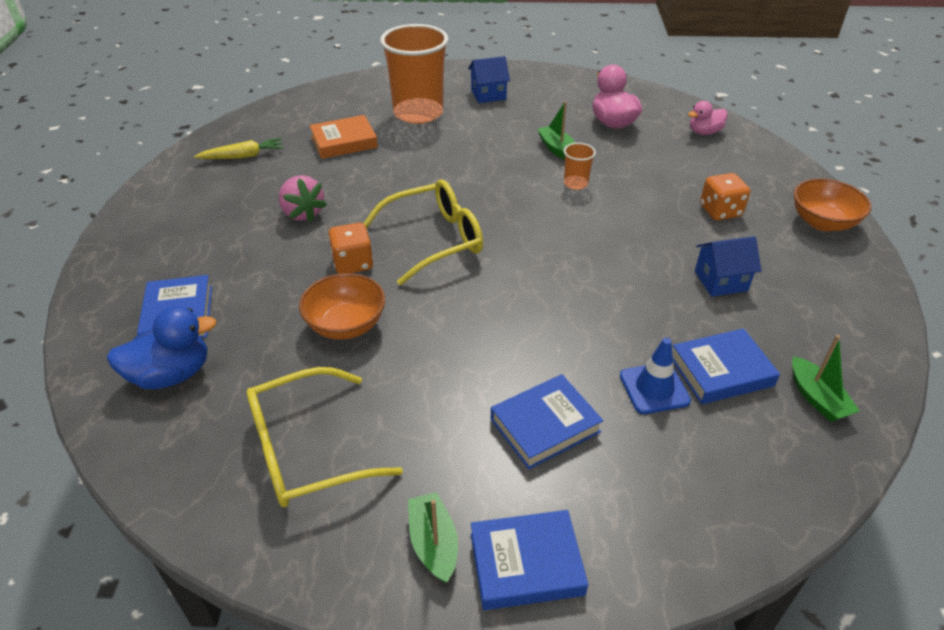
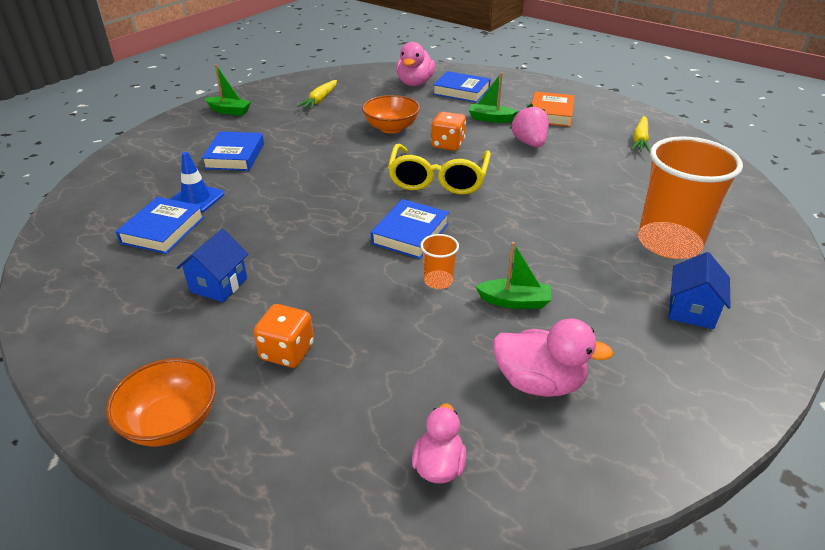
camera: 125 degrees right, 5 degrees down
(171, 374) = (415, 83): blue duck -> pink duck
(302, 213) = (529, 143): pink strawberry -> pink strawberry turned 75 degrees clockwise
(308, 450) = (320, 100): yellow glasses -> yellow carrot
(344, 142) = (632, 186): orange book -> orange book (551, 113)
(526, 564) = (185, 125): blue book -> blue book (410, 233)
(817, 398) = (84, 254): green boat -> green boat (491, 119)

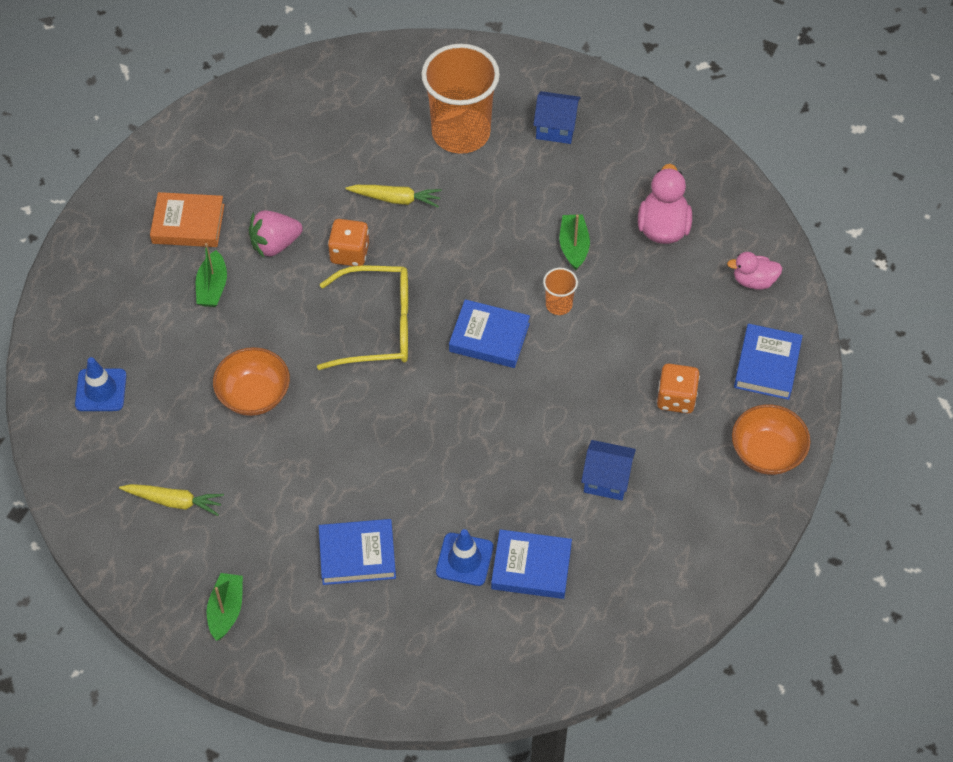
camera: 100 degrees left, 20 degrees up
(415, 83) = (101, 390): pink duck -> blue traffic cone
(448, 144) = (291, 327): orange dice -> orange dice (349, 253)
(461, 91) = (125, 329): blue book -> blue book (767, 365)
(640, 140) = (252, 138): yellow carrot -> yellow carrot (396, 199)

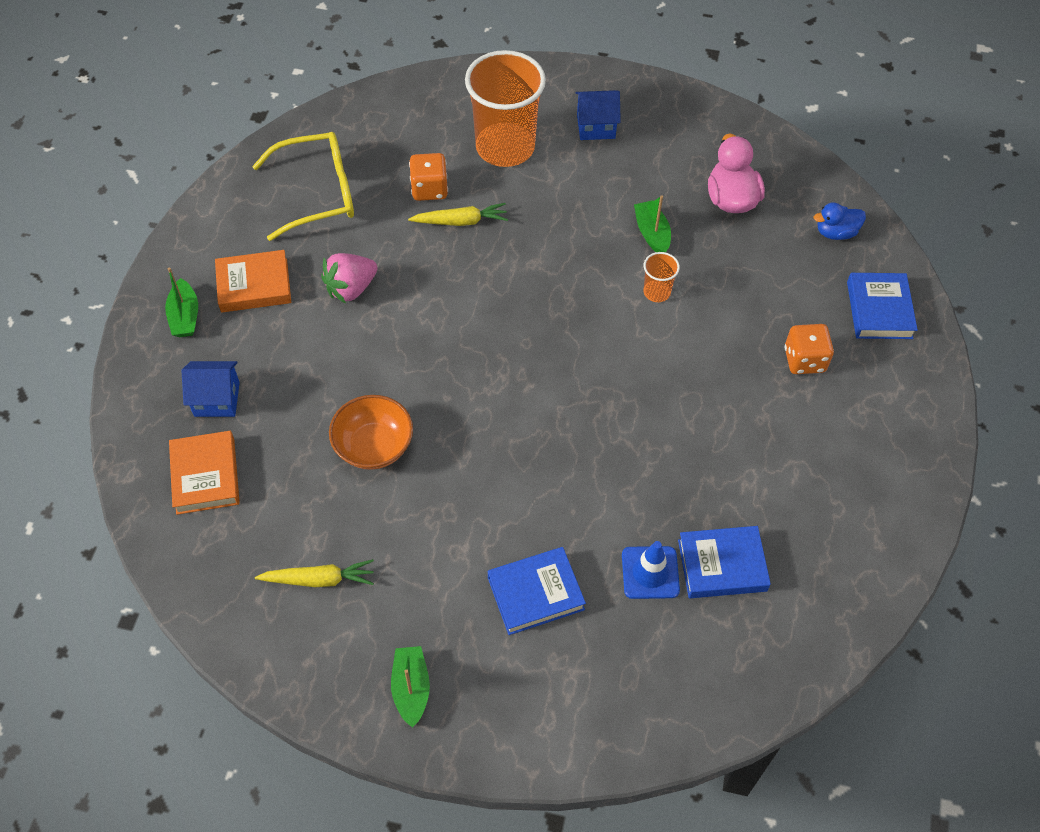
camera: 15 degrees left, 0 degrees up
(101, 390) = (206, 476): blue traffic cone -> orange book
(212, 287) = (297, 344): green boat -> green boat (185, 316)
(349, 253) = (430, 282): orange dice -> orange dice (429, 189)
(377, 326) = (481, 350): yellow glasses -> yellow glasses (317, 193)
(489, 337) = (599, 338): blue book -> none
(606, 479) = (766, 456): blue house -> blue house (217, 399)
(754, 281) = (835, 232): pink duck -> blue duck
(767, 453) = (912, 395): orange bowl -> none

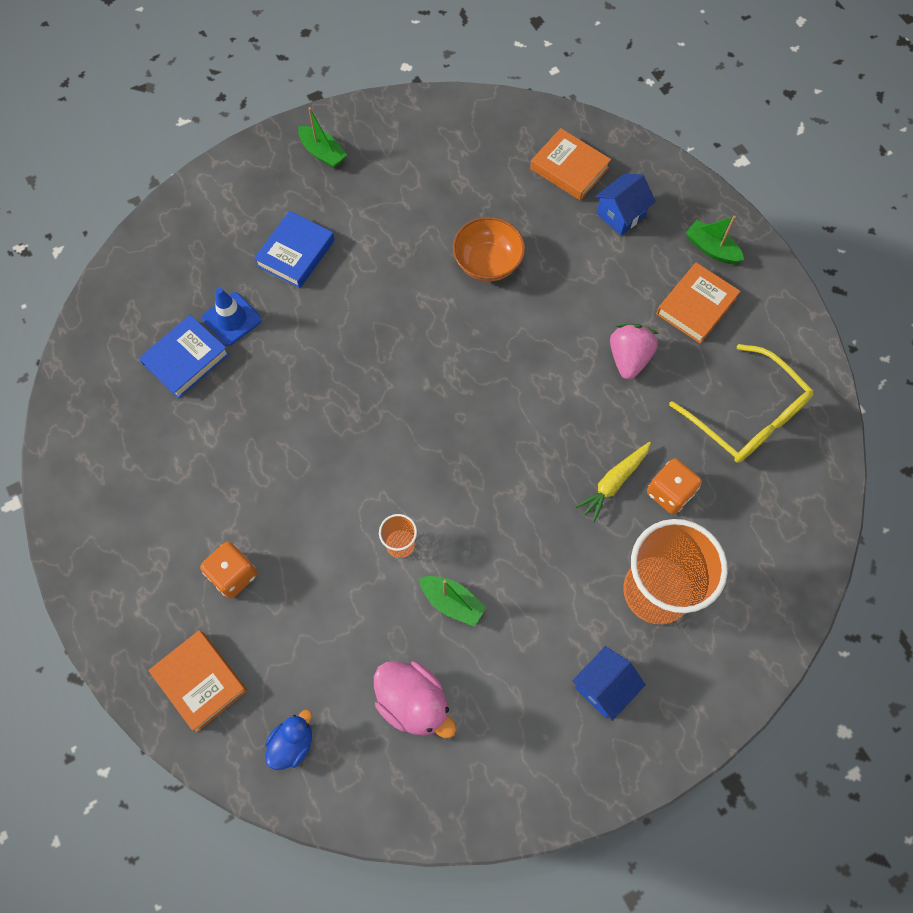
camera: 140 degrees right, 10 degrees up
(317, 193) = (746, 415): yellow glasses -> yellow glasses turned 75 degrees counterclockwise
(319, 579) = (435, 166): yellow carrot -> none
(879, 310) = (200, 681): blue book -> orange book

